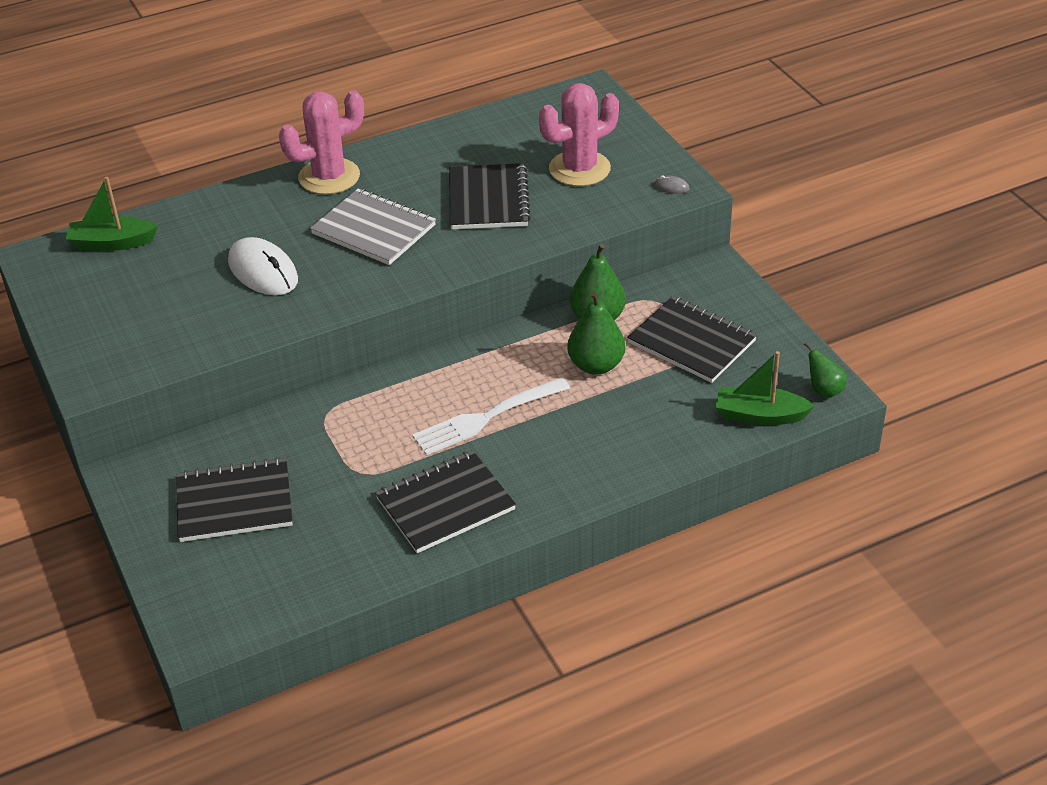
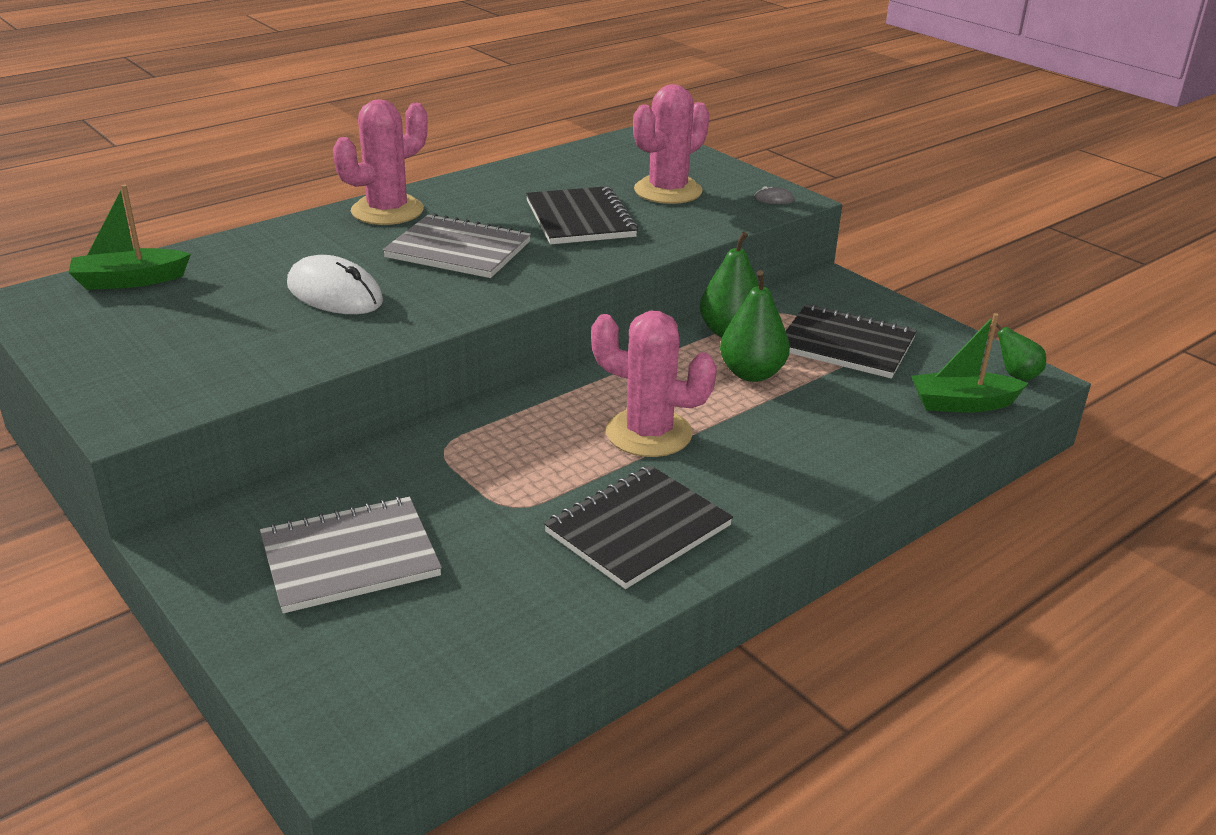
camera: 15 degrees left, 10 degrees down
(234, 503) = (350, 558): black notebook -> grey notebook
(487, 417) = (648, 433): white fork -> pink cactus

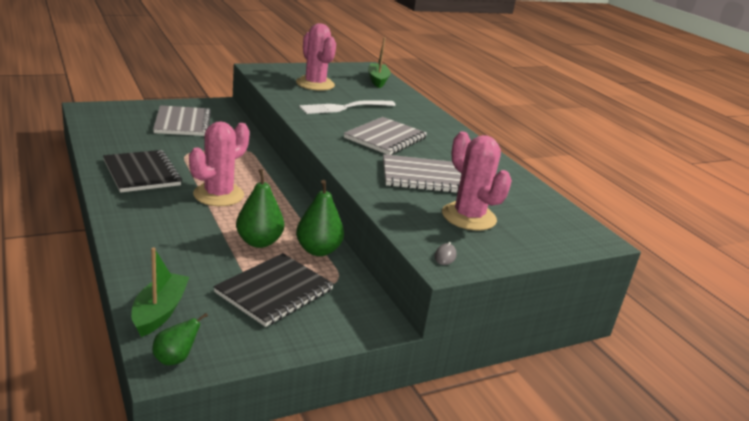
camera: 100 degrees right, 5 degrees down
(335, 293) = (345, 107): white mouse -> white fork
(387, 211) = (446, 132): pink cactus -> pink cactus (315, 84)
(580, 219) = (421, 176): black notebook -> grey notebook

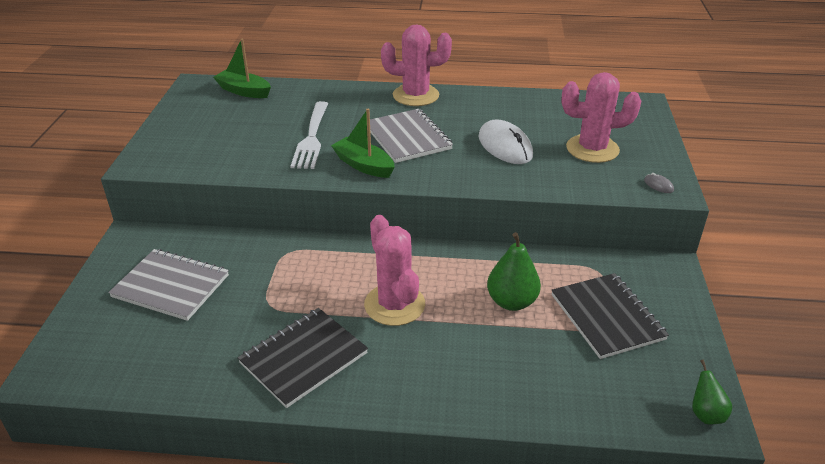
camera: 55 degrees left, 10 degrees up
(141, 173) = (303, 358): black notebook -> black notebook turned 45 degrees counterclockwise
(159, 312) = (625, 408): green boat -> green boat (364, 165)
(315, 84) = (226, 136): pink cactus -> pink cactus (416, 95)
(318, 250) = (541, 266): green pear -> none
(421, 176) = (505, 146): grey notebook -> white mouse

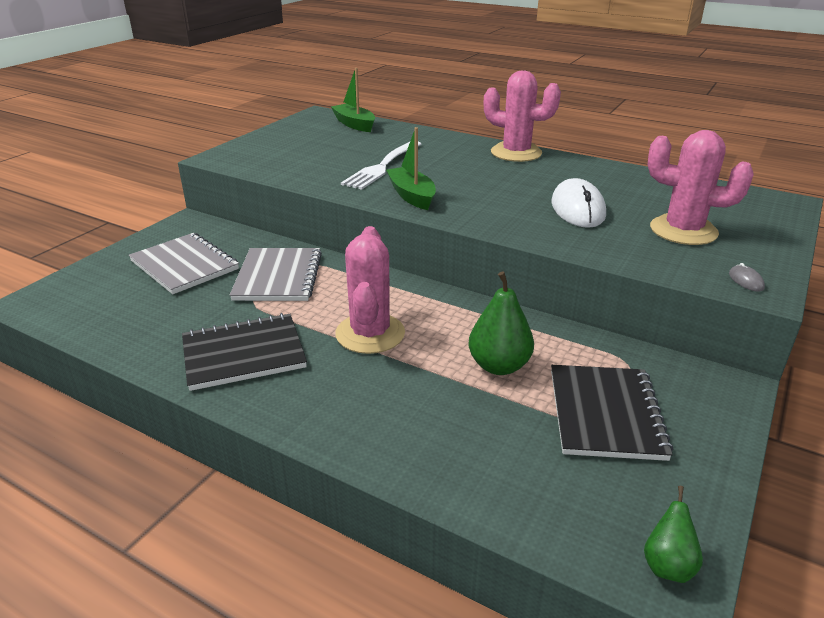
camera: 25 degrees right, 5 degrees down
(407, 138) = (476, 183): grey notebook -> grey notebook (278, 277)

